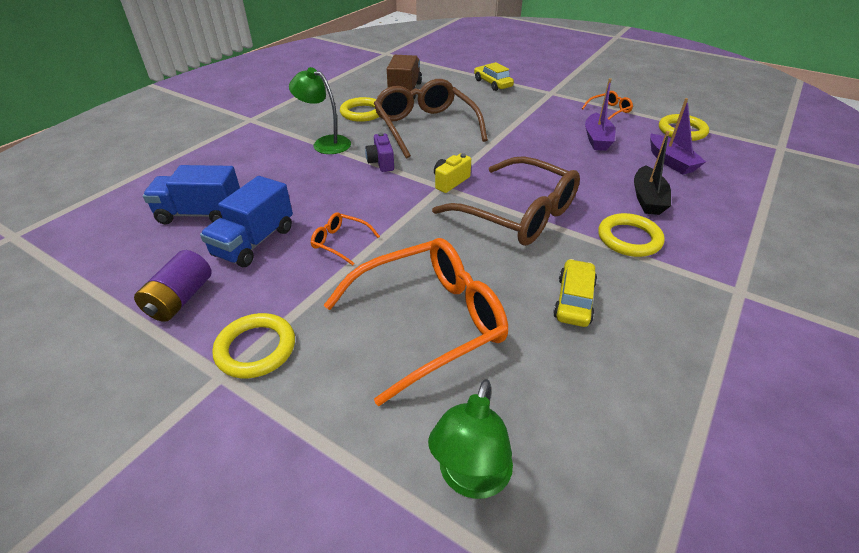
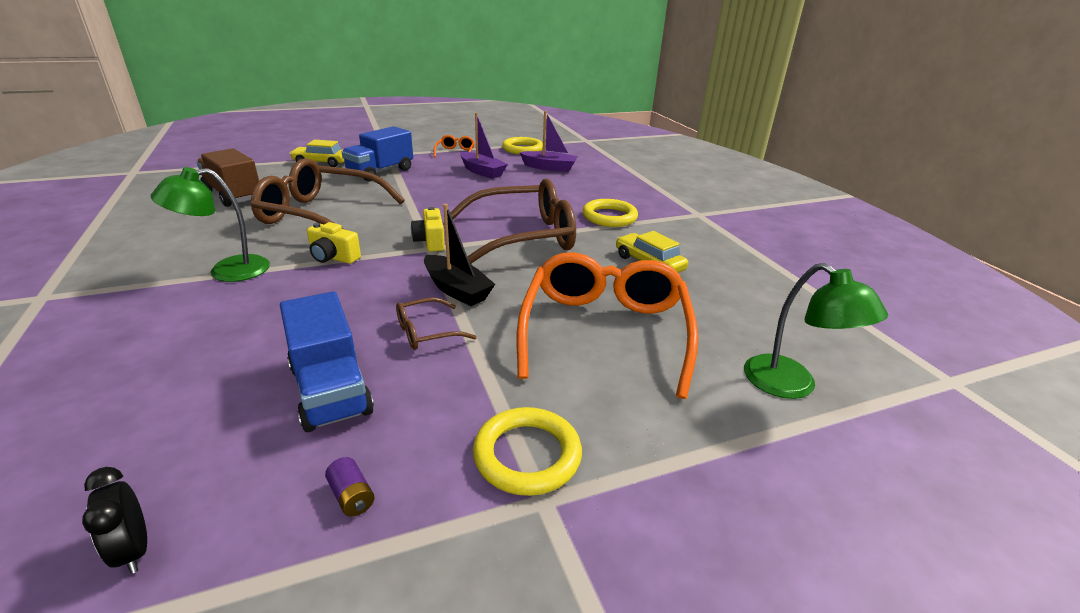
camera: 55 degrees left, 10 degrees down
(115, 258) = (134, 550): none -> black clock
(180, 299) = (351, 496): purple battery -> purple battery, size x0.49
(201, 214) = (186, 416): blue truck -> blue truck (380, 172)
(341, 242) = (427, 332): orange glasses -> brown glasses
(362, 113) = (218, 229): yellow ring -> none
(381, 162) = (333, 257): purple camera -> yellow camera
(647, 199) = (577, 192): black boat -> black boat (457, 290)

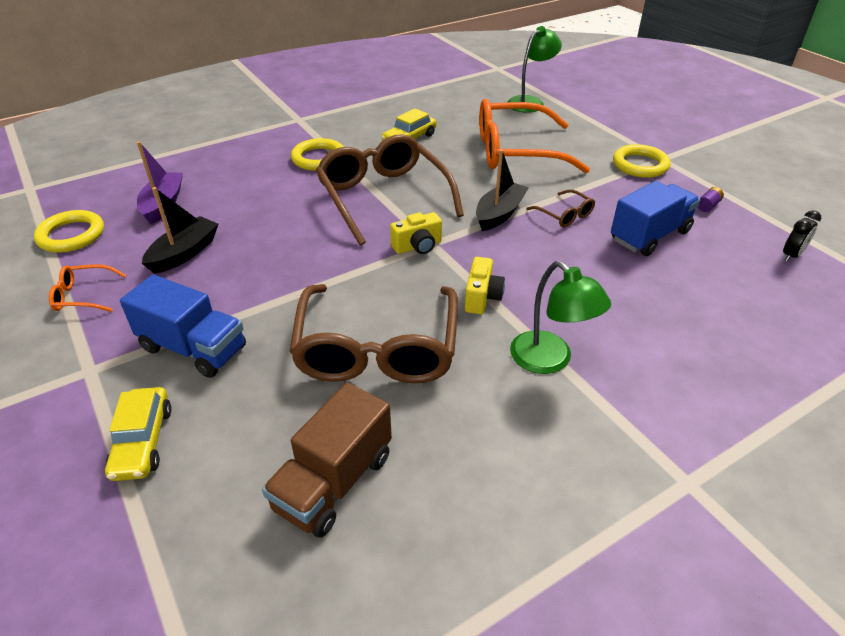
camera: 100 degrees left, 10 degrees up
(482, 172) = (184, 253): purple boat -> black boat

